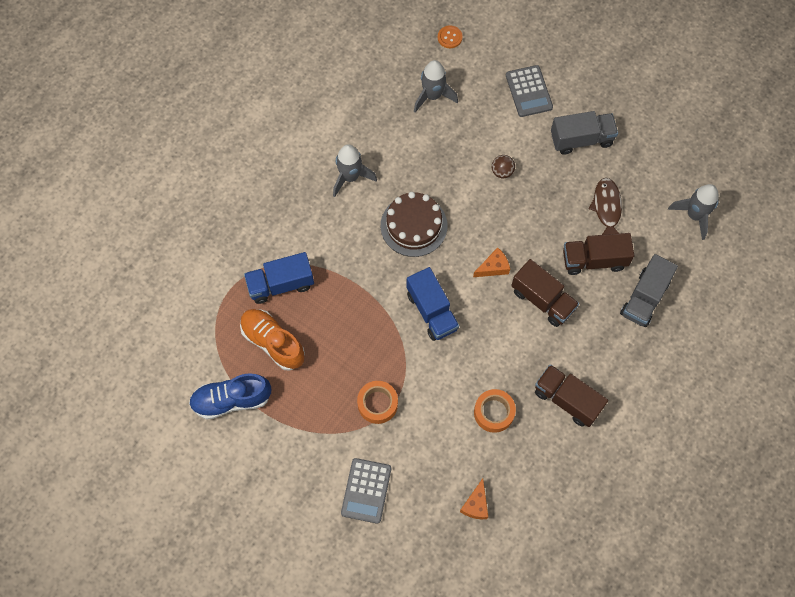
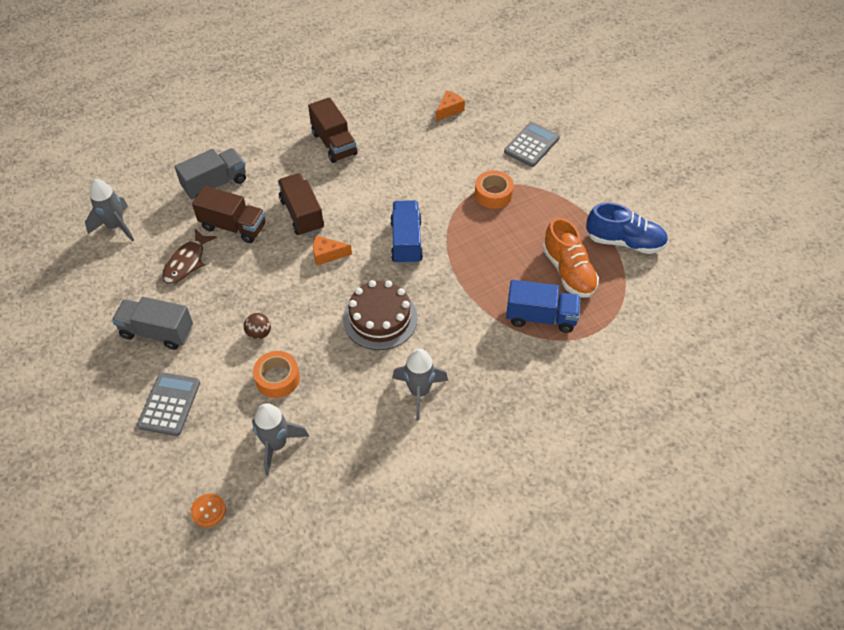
camera: 155 degrees left, 15 degrees down
(494, 412) = (399, 156): orange tape -> orange tape (277, 378)

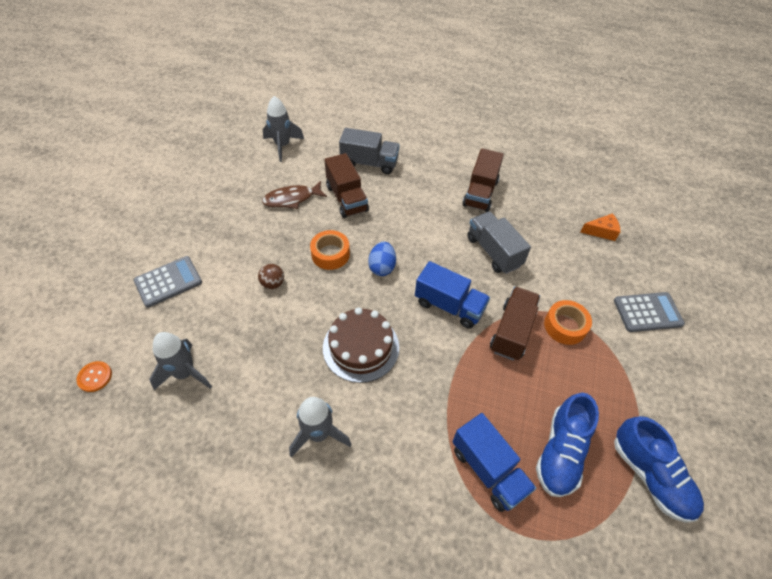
camera: 45 degrees right, 0 degrees up
(157, 332) = (221, 229): grey truck -> grey truck (493, 251)
(277, 378) = (244, 326): orange tape -> orange tape (330, 254)
(302, 214) = (399, 225): brown truck -> brown truck (512, 331)
(327, 254) = (382, 267): orange cheese -> blue egg
(406, 242) = (449, 306): blue truck -> blue truck turned 75 degrees clockwise
(568, 271) = (560, 452): orange shoe -> blue shoe

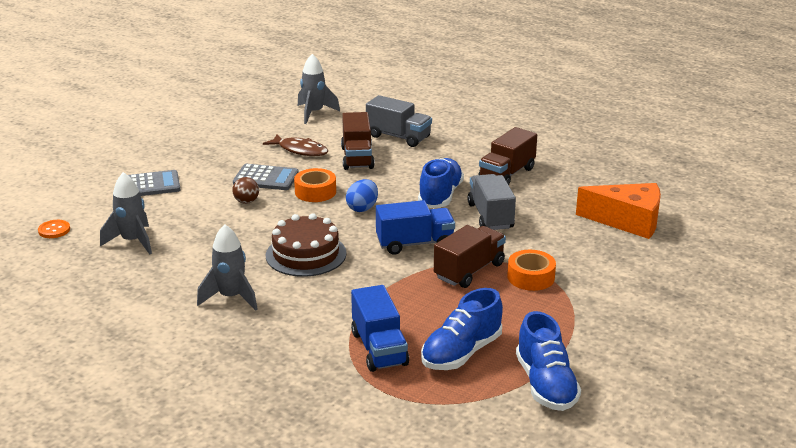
camera: 20 degrees right, 25 degrees down
(292, 199) = (300, 150): brown fish -> brown fish turned 150 degrees counterclockwise
(440, 234) = (440, 196): none -> blue shoe
(449, 306) = (415, 244): blue truck -> blue truck turned 60 degrees counterclockwise
(601, 231) = (628, 221): orange cheese -> orange cheese, size x1.98
(647, 312) = (634, 284): grey calculator -> grey calculator (266, 178)

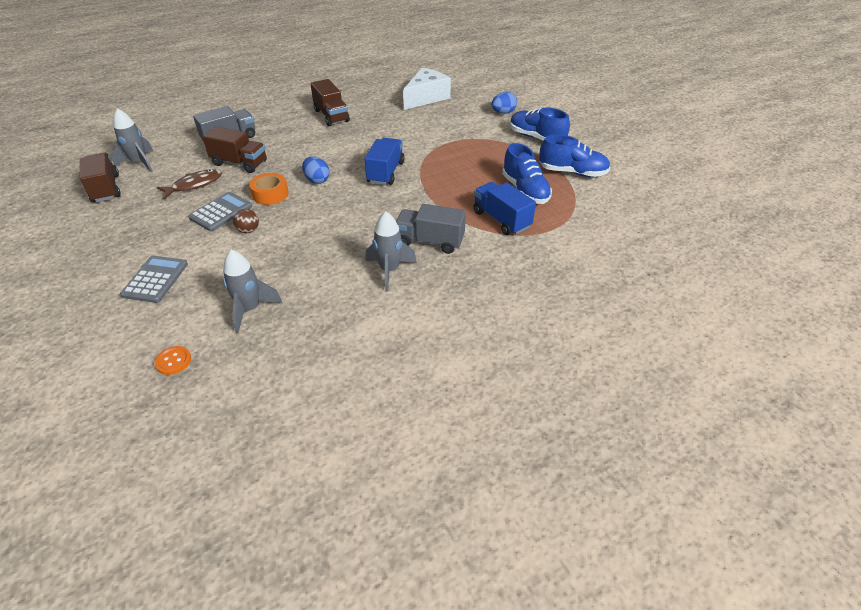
camera: 65 degrees left, 15 degrees up
(306, 254) = (358, 221): brown cake -> none
(379, 348) = (501, 220): blue truck -> blue truck turned 135 degrees counterclockwise
(440, 196) = (333, 146): blue shoe -> blue shoe (536, 137)
(469, 271) = (436, 162): brown truck -> brown truck (106, 188)
(490, 216) = (378, 136): grey truck -> grey truck (430, 241)
(531, 277) = (460, 144): orange tape -> none
(628, 221) = (426, 98): orange cheese -> white cheese
(657, 290) = (503, 112): none -> blue egg

